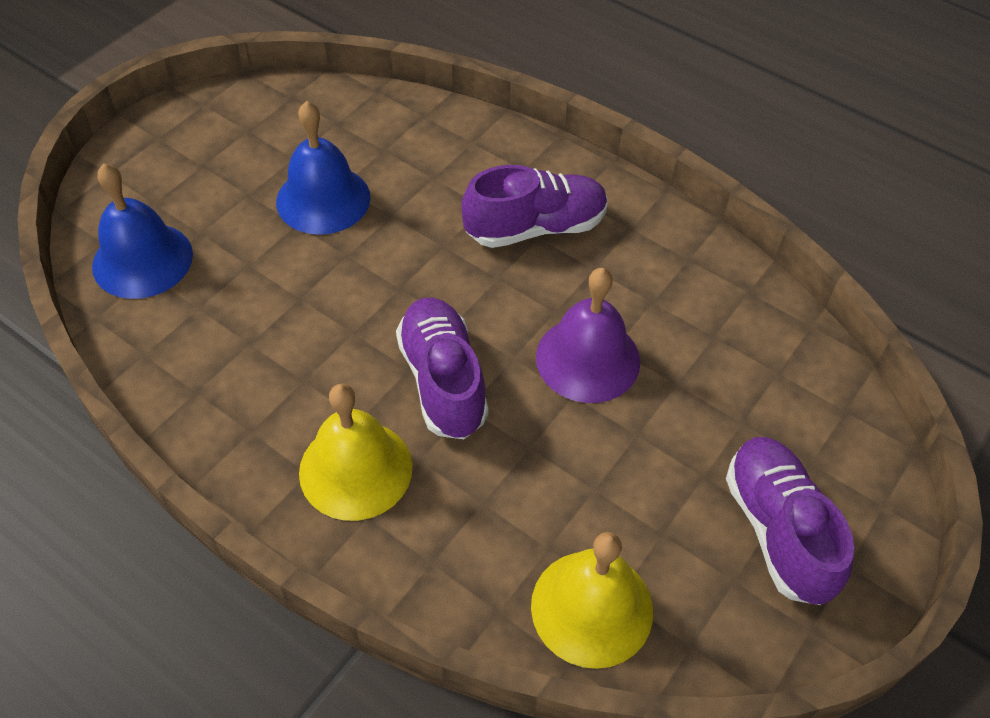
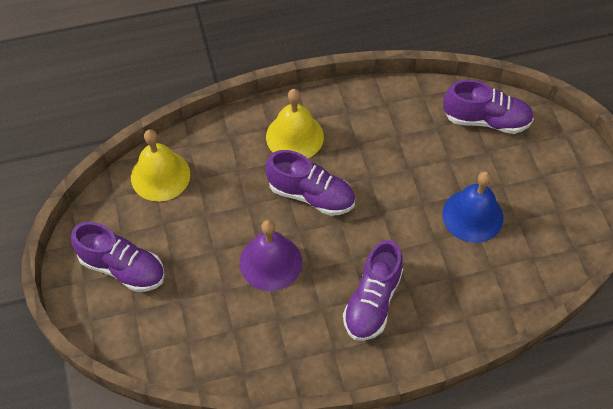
camera: 130 degrees right, 5 degrees up
(142, 260) = (486, 120): blue bell -> purple shoe

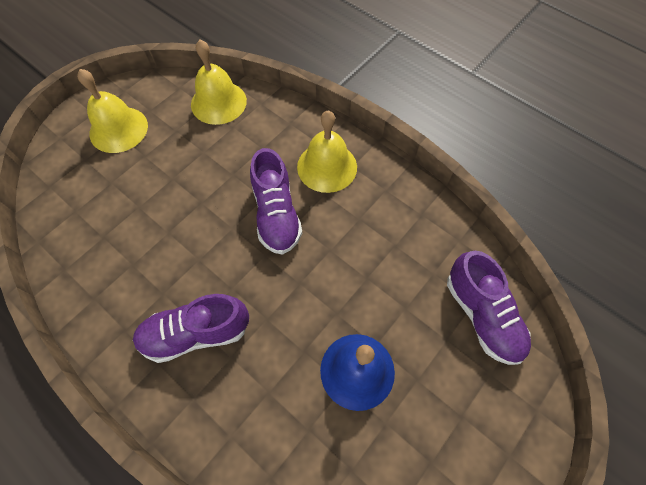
camera: 55 degrees right, 5 degrees up
(122, 268) = (118, 129): purple shoe -> yellow bell
(270, 262) = (186, 225): purple bell -> none

